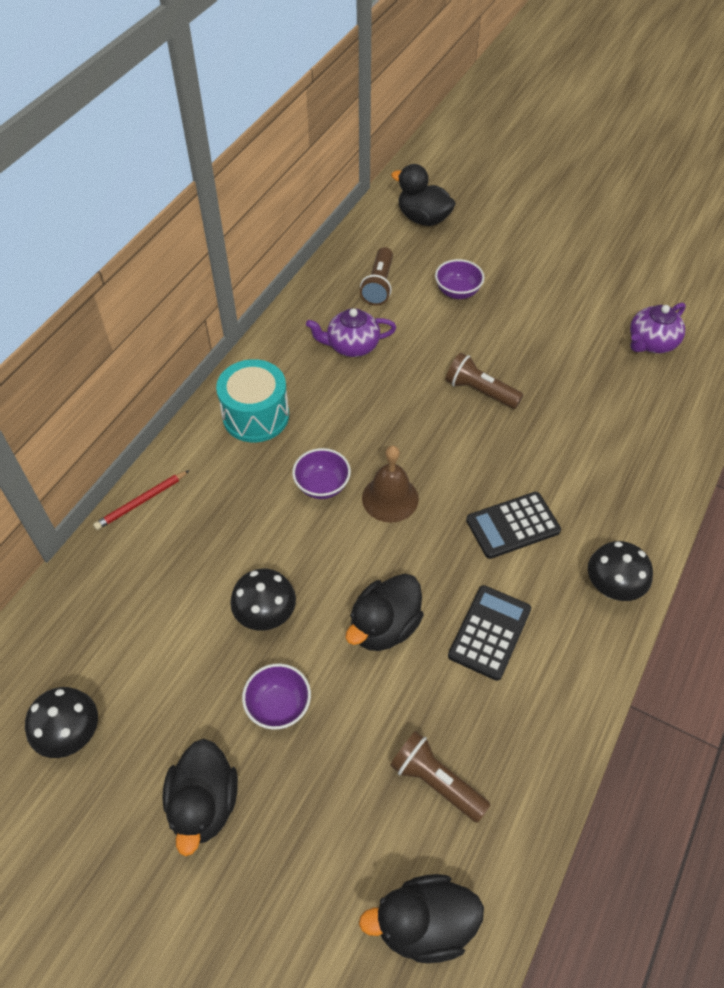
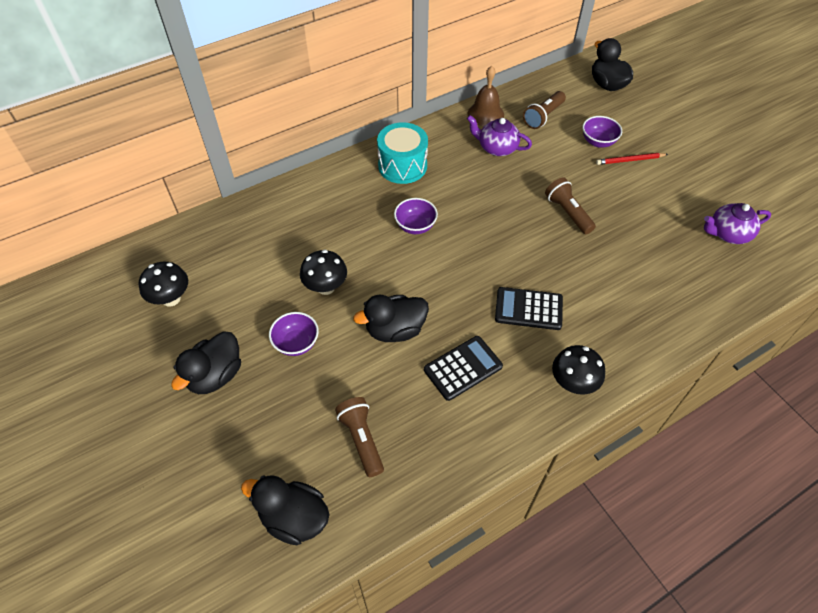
camera: 30 degrees right, 0 degrees up
(141, 501) = (298, 187): red pencil -> red pencil (630, 160)
(390, 498) = (455, 253): brown bell -> brown bell (485, 114)

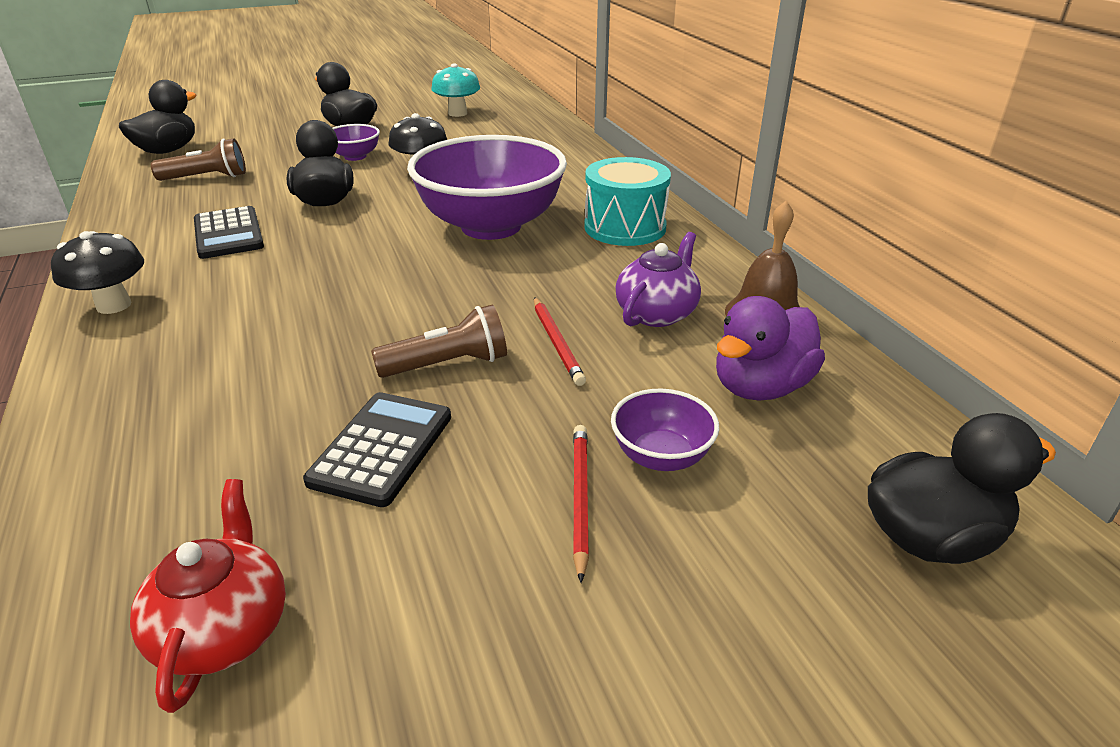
camera: 100 degrees right, 20 degrees down
(171, 298) = (457, 113): black mushroom -> turquoise mushroom
(415, 226) = (491, 226): purple bowl -> purple bowl, size x2.28
(528, 309) = (271, 290): black calculator -> black calculator (382, 448)
(535, 179) = (556, 343): none -> red pencil
(543, 116) = (760, 387): brown flashlight -> purple duck
(728, 234) = (224, 629): purple teapot -> red teapot

